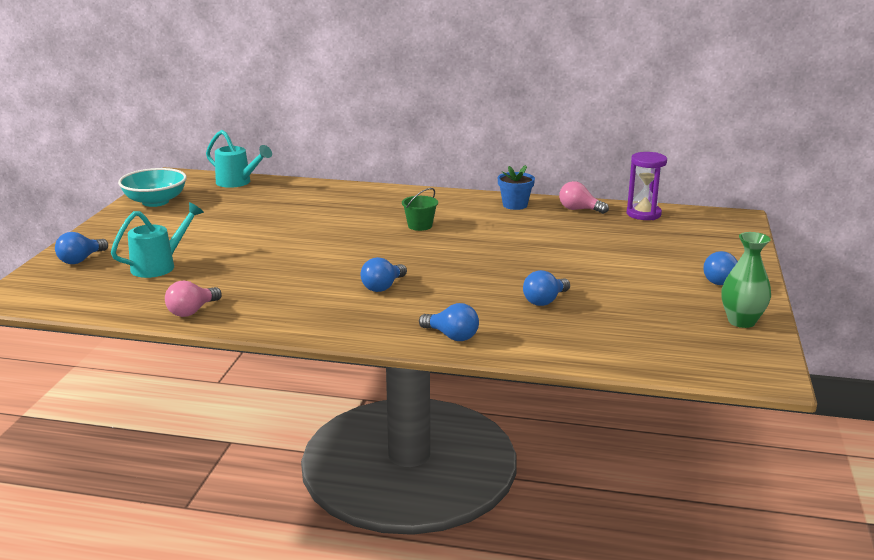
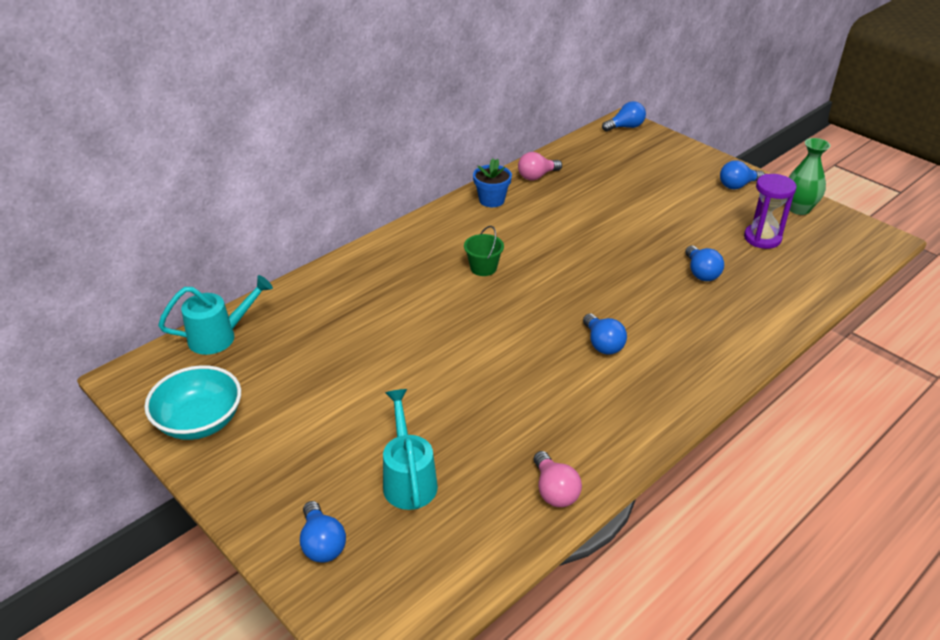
camera: 55 degrees left, 15 degrees up
(452, 336) = (731, 346): blue light bulb -> blue light bulb (625, 127)
(643, 214) = (577, 154): purple hourglass -> purple hourglass (762, 238)

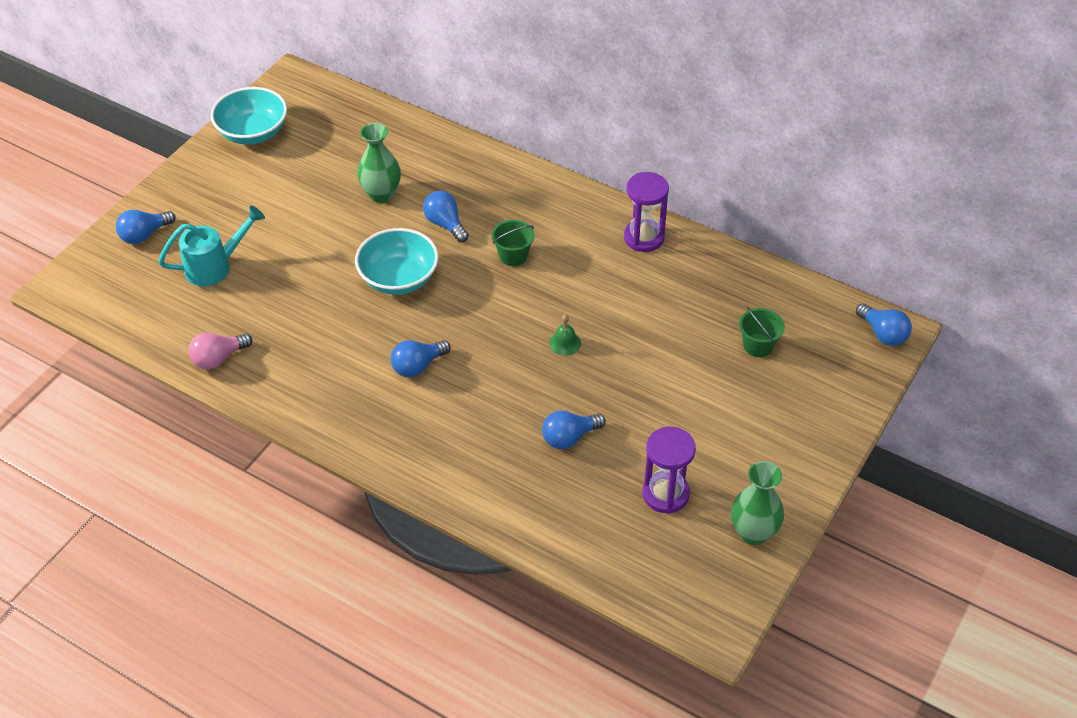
camera: 75 degrees right, 10 degrees up
(220, 336) = (355, 110): turquoise watering can -> none
(361, 335) = (381, 194): none -> green vase
(485, 340) = (399, 278): none -> turquoise bowl
(491, 200) = (644, 237): blue flower pot -> purple hourglass
(537, 176) = (713, 267): pink light bulb -> none
(597, 258) = (565, 343): none -> green bell
(623, 174) = (758, 345): none -> green bucket
(737, 185) = (783, 464): blue light bulb -> blue light bulb (445, 224)

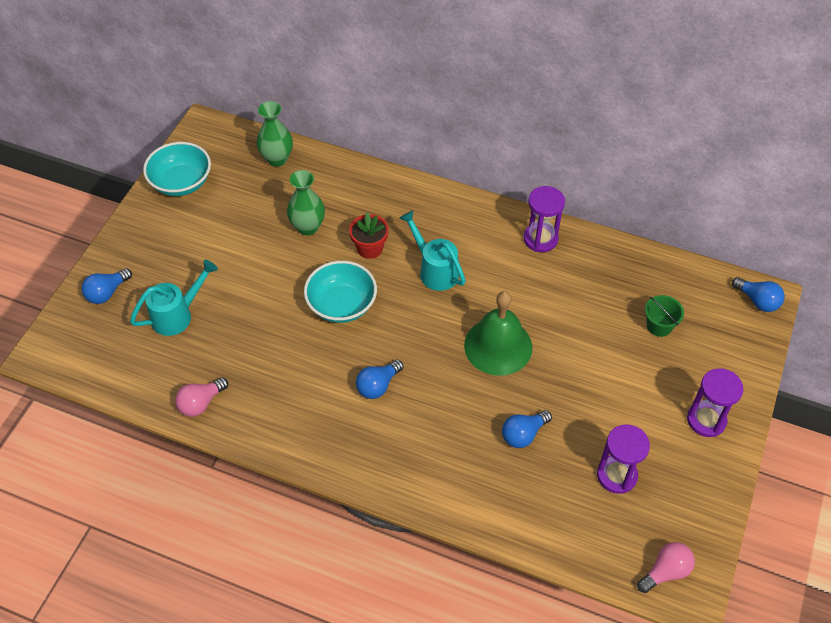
camera: 10 degrees left, 5 degrees up
(445, 224) = (370, 248): blue light bulb -> red flower pot
(513, 255) = (434, 270): green bucket -> turquoise watering can
(565, 343) = (498, 346): green bell -> green bell, size x2.49
(695, 601) = (665, 571): none -> pink light bulb
(753, 532) = (698, 500): green vase -> green vase (277, 159)
(786, 451) = (706, 420): none -> purple hourglass

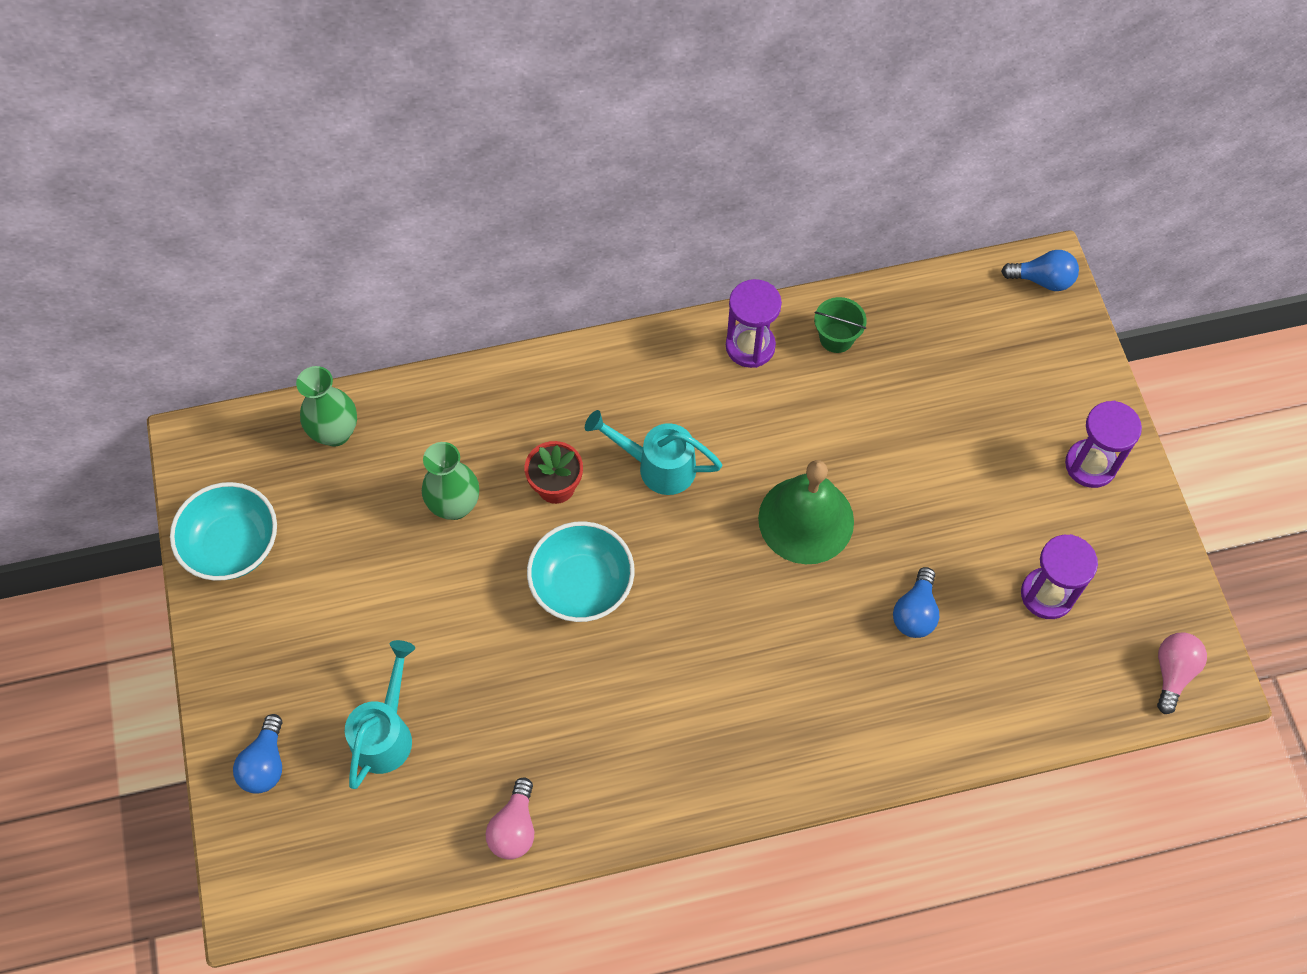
camera: 35 degrees left, 10 degrees up
(378, 386) = (708, 662): blue light bulb -> none
(659, 326) = (962, 378): green bucket -> green bucket (836, 338)

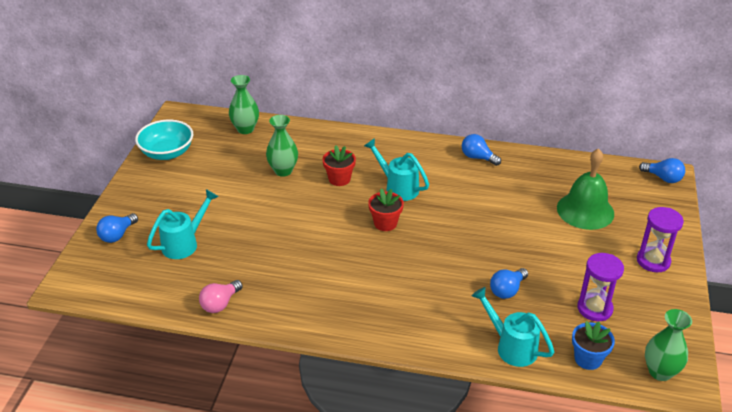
camera: 25 degrees right, 25 degrees down
(582, 585) = (326, 219): turquoise bowl -> none
(676, 553) = (385, 223): none -> red flower pot
(750, 346) = (478, 157): purple hourglass -> blue light bulb
(806, 519) = (466, 232): green bell -> green bell (585, 210)
(836, 338) = (528, 167): green bucket -> none
(965, 717) = (511, 346): none -> turquoise watering can
(1073, 692) = (588, 359): none -> blue flower pot
(1172, 672) = (660, 372): pink light bulb -> green vase

